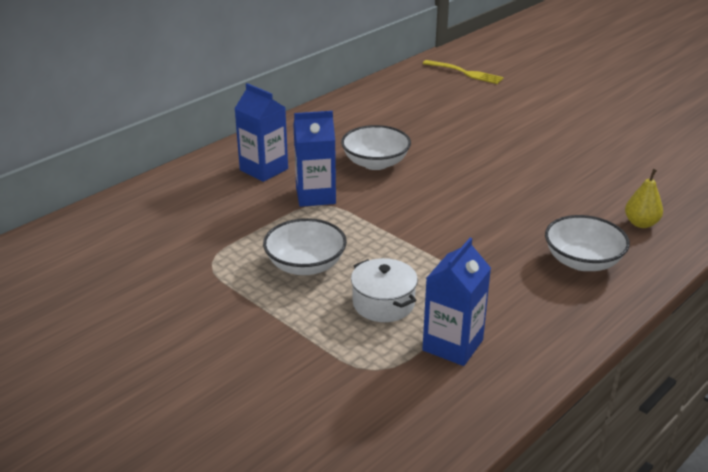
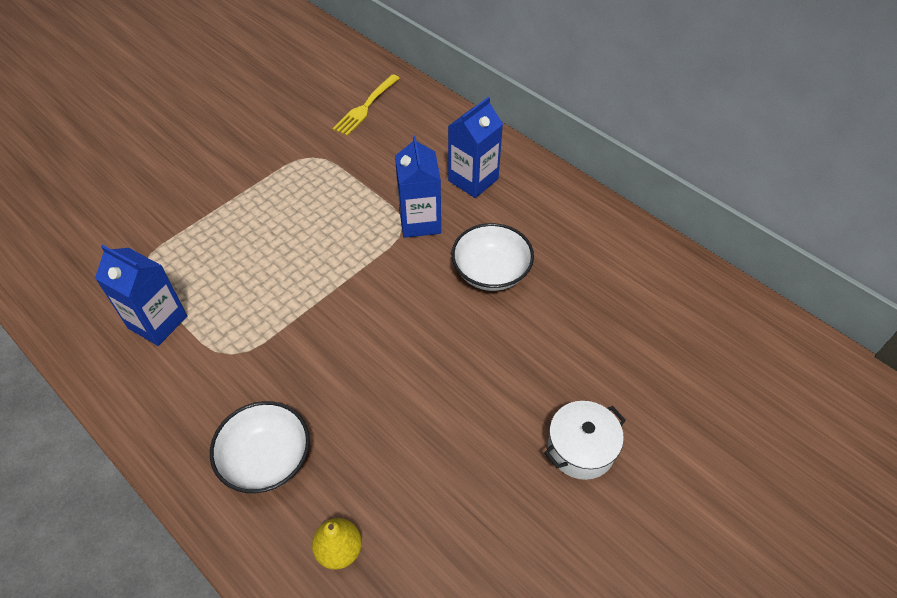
camera: 90 degrees right, 20 degrees up
(305, 265) = (298, 218): white bowl -> none
(383, 303) = (229, 273): white pot -> white pot (581, 448)
(464, 73) = (780, 386): yellow fork -> yellow fork (366, 106)

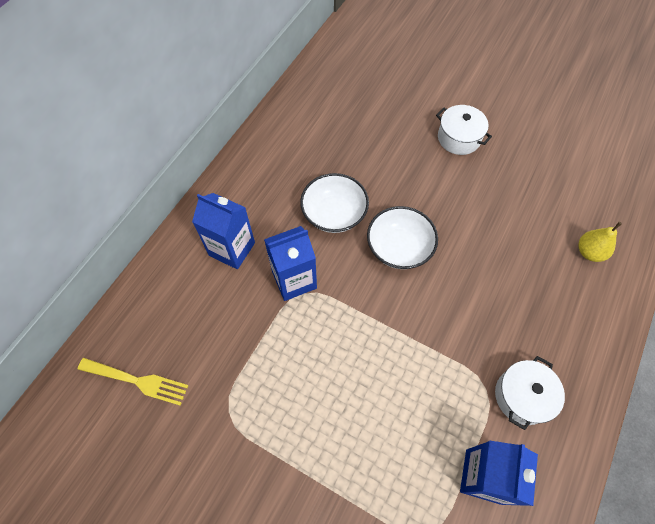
camera: 105 degrees left, 10 degrees up
(206, 385) = (522, 396): none -> white pot
(266, 459) = (557, 321): white bowl -> white bowl (399, 248)

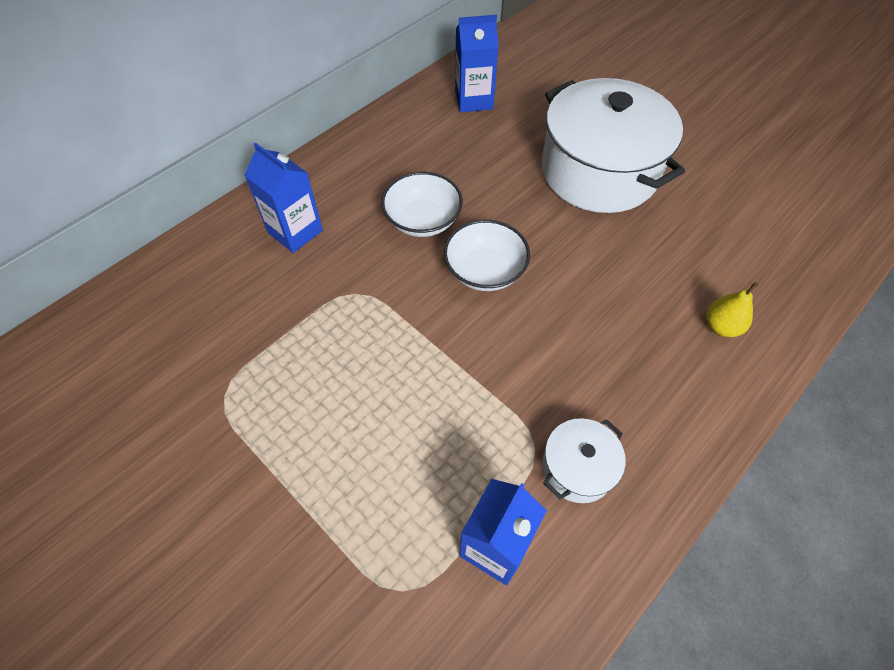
camera: 15 degrees right, 5 degrees down
(136, 381) = (139, 340): yellow fork -> none
(294, 280) = (351, 277): blue carton -> blue carton (474, 100)
(458, 138) = (599, 171): white pot -> white pot, size x2.22

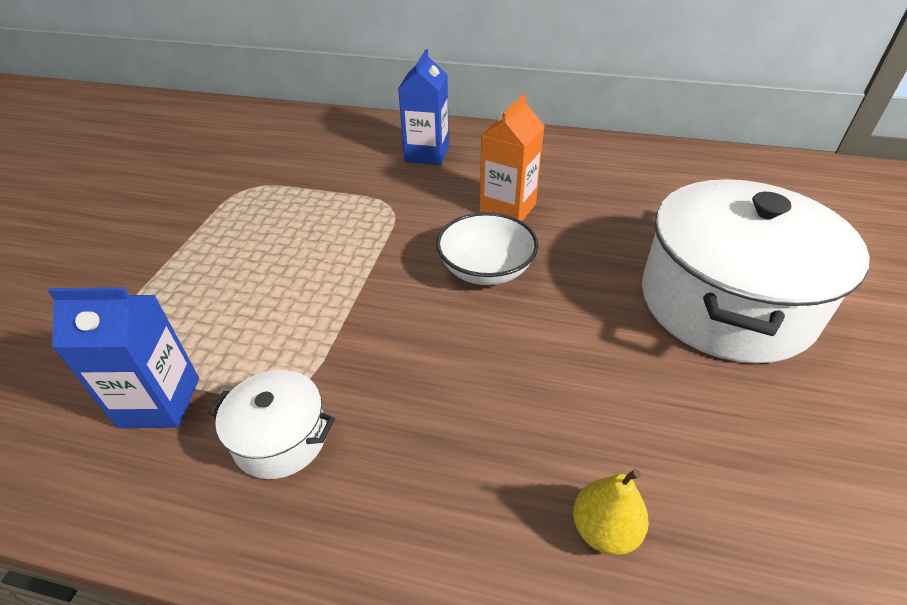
camera: 60 degrees right, 15 degrees down
(423, 220) = (508, 209): white bowl -> orange carton
(474, 100) = (697, 179): blue carton -> none

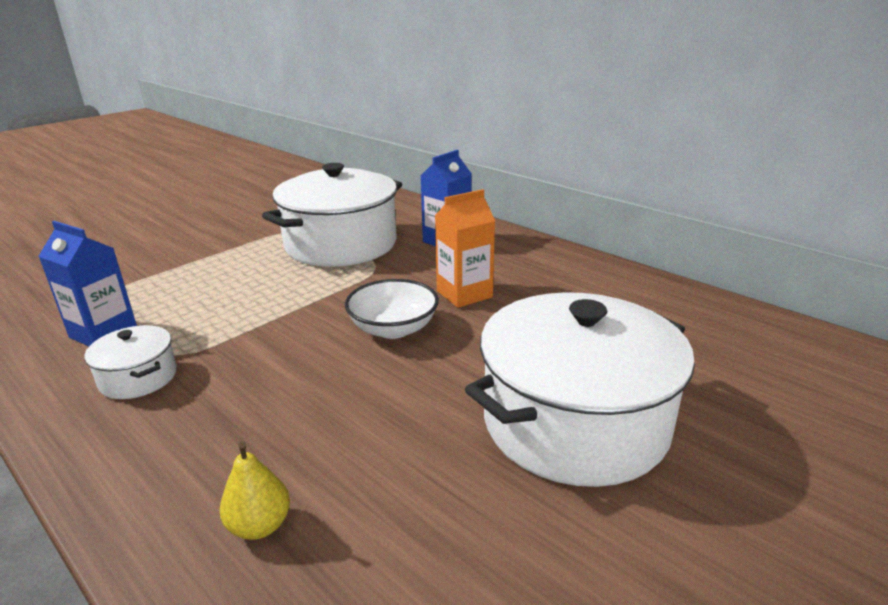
camera: 30 degrees right, 15 degrees down
(321, 189) = (341, 244): none -> white pot

